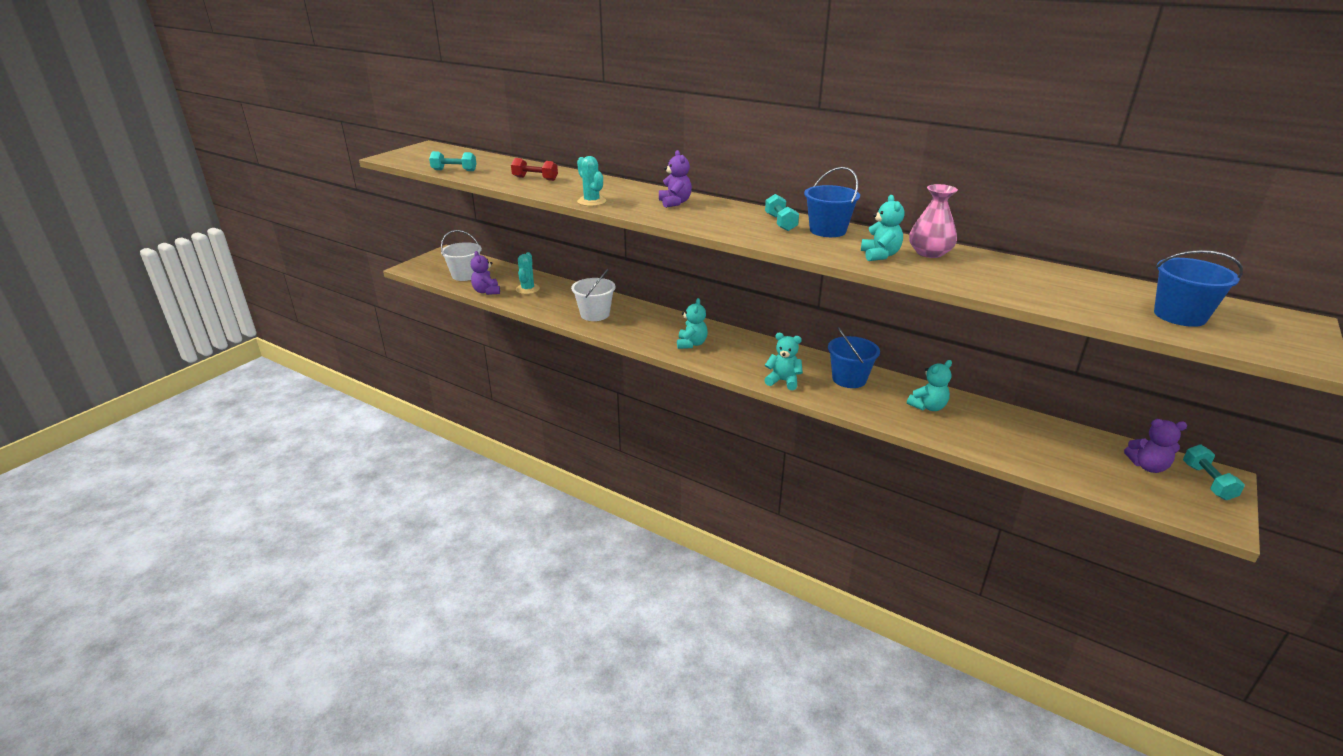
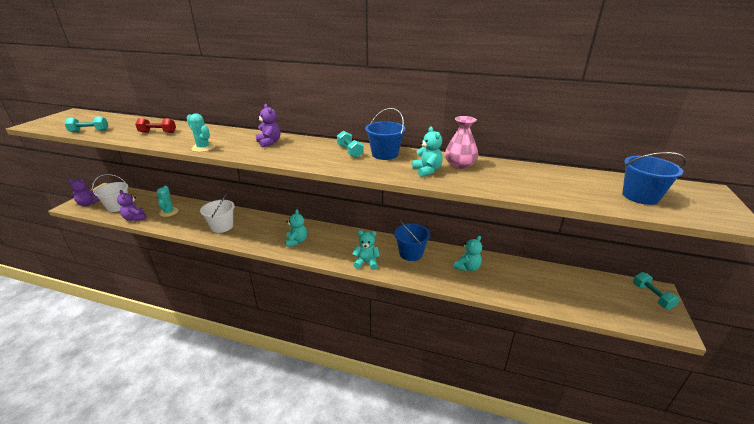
camera: 15 degrees left, 0 degrees up
(1147, 466) = (614, 291): purple teddy bear -> purple teddy bear (88, 204)

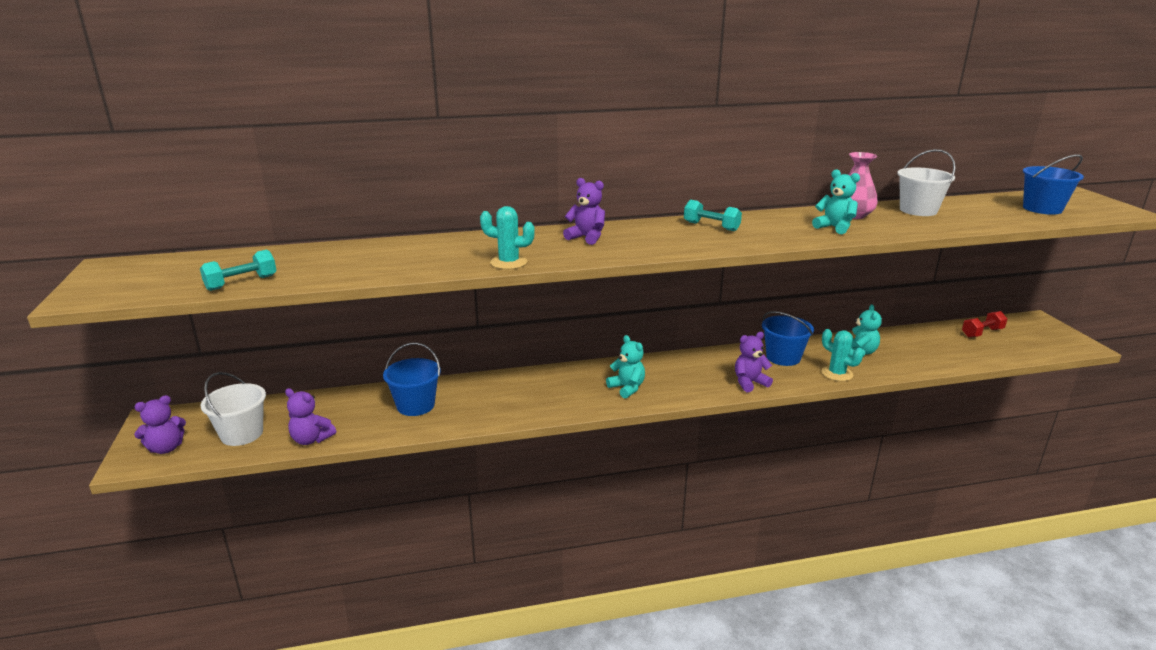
camera: 30 degrees left, 5 degrees down
(158, 132) = (378, 260): red dumbbell -> red dumbbell (982, 333)
(169, 212) = (359, 413): turquoise cactus -> turquoise cactus (837, 374)
(222, 226) = (487, 404): white bucket -> white bucket (918, 210)
(366, 263) = (749, 383): turquoise teddy bear -> purple teddy bear
(385, 154) = (756, 221): blue bucket -> blue bucket (415, 405)
(651, 296) = (1038, 325): turquoise dumbbell -> none

